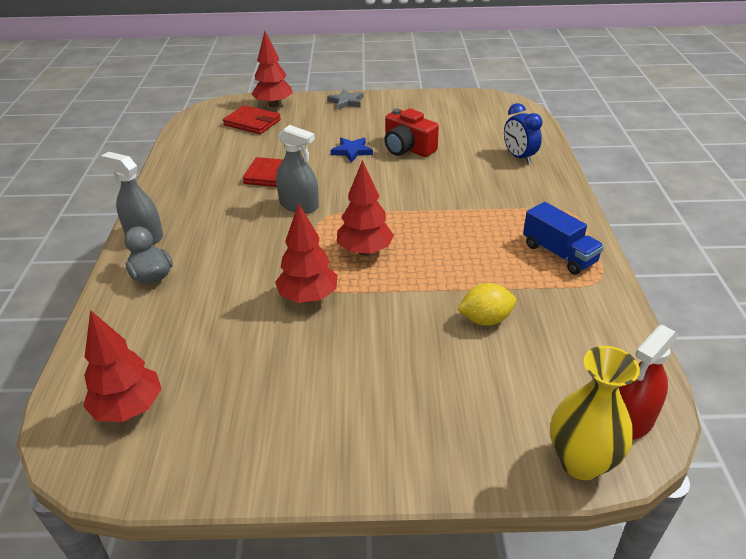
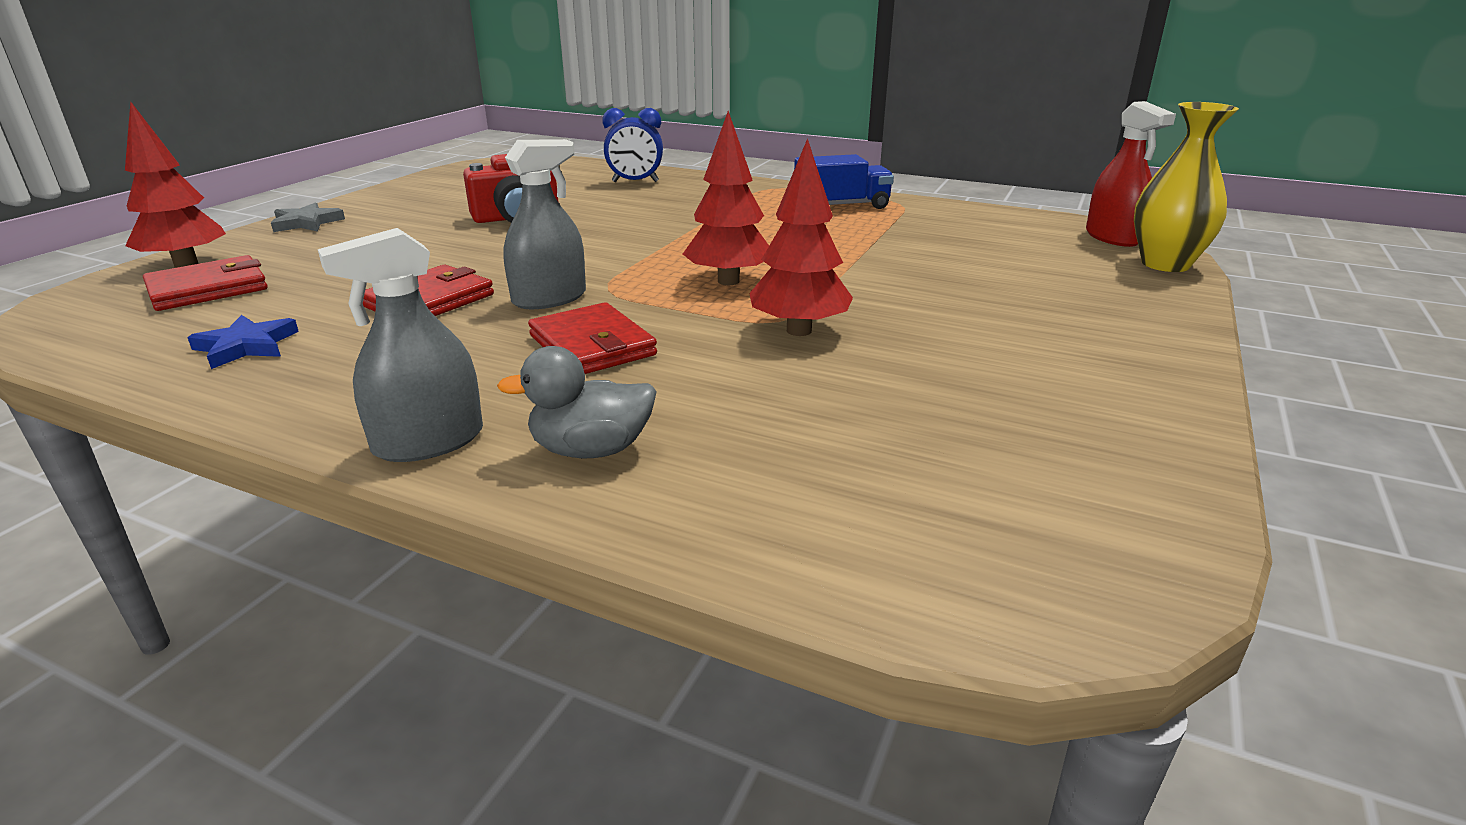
camera: 65 degrees left, 10 degrees down
(129, 408) = (986, 519): red tree -> none
(251, 239) = (592, 345): none -> red wallet
(352, 151) = (460, 244): blue star -> blue star (246, 346)
(485, 319) = (928, 254): yellow lemon -> none

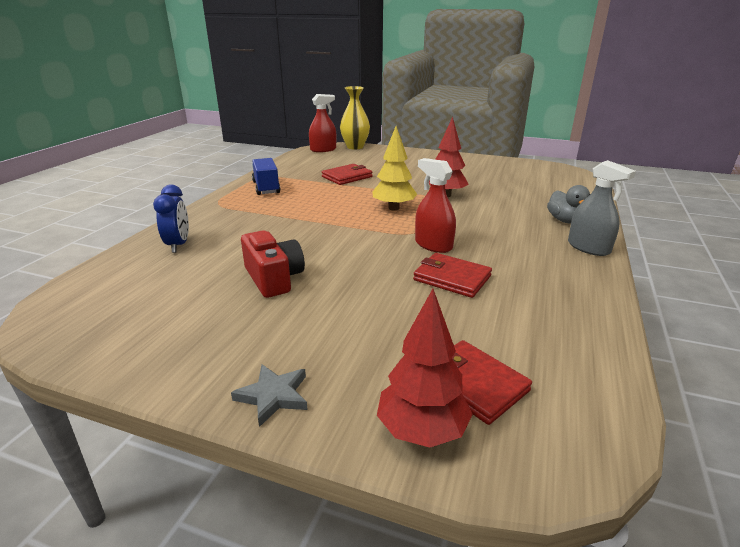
camera: 95 degrees left, 0 degrees up
(246, 346) = (550, 322): blue star -> none
(549, 298) = (433, 245): grey spray bottle -> red spray bottle
(592, 345) = (484, 229): red wallet -> red wallet (347, 177)
(728, 281) = (394, 208): red tree -> yellow tree

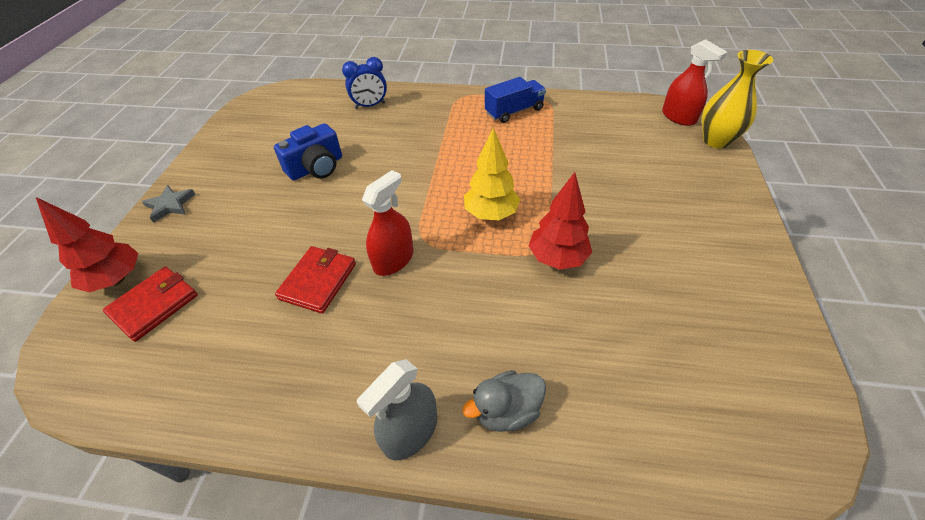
camera: 80 degrees right, 20 degrees up
(274, 278) = (316, 167): red camera -> blue camera
(347, 177) = (580, 158): red wallet -> none

